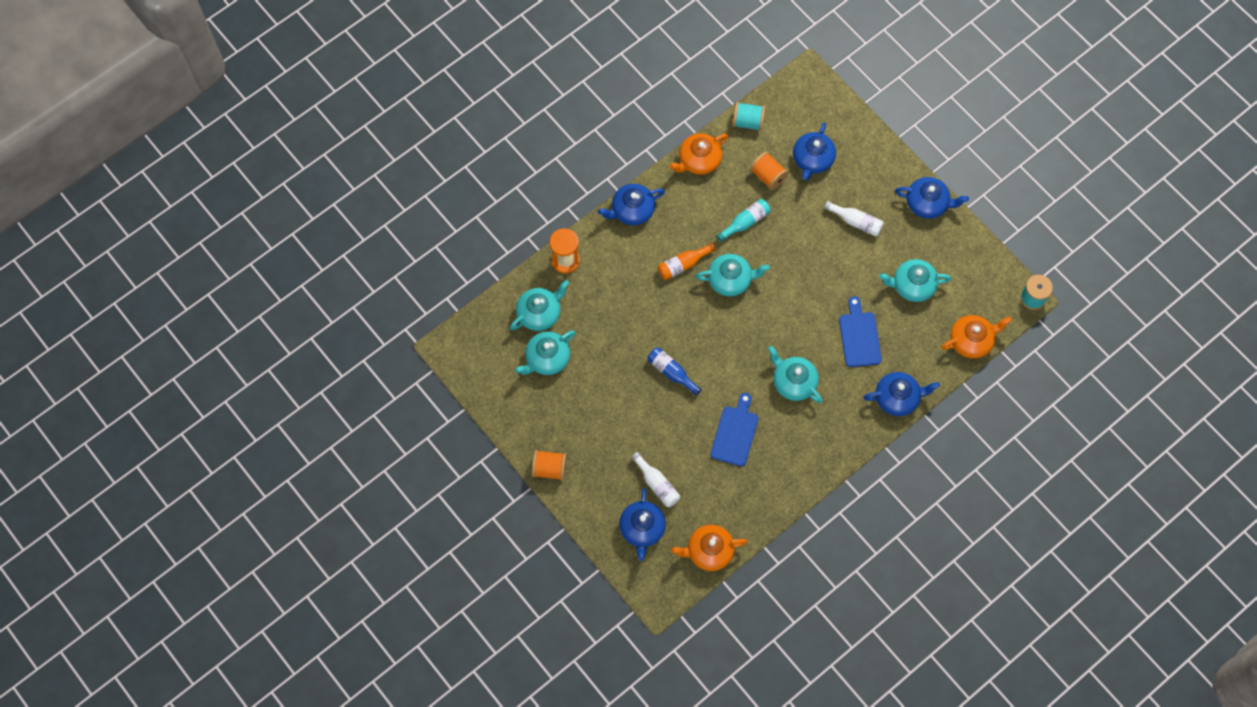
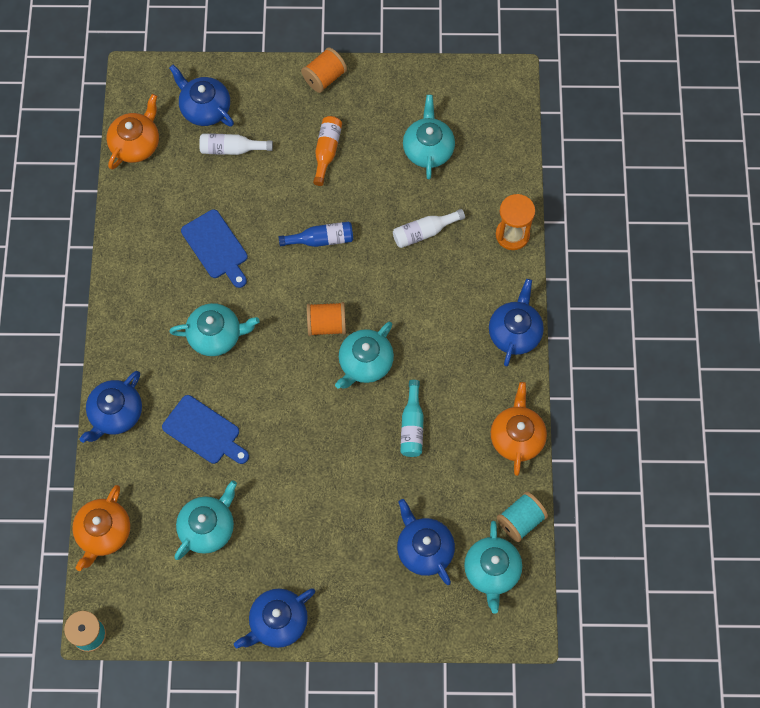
camera: 130 degrees right, 0 degrees up
(540, 313) = (478, 175): turquoise teapot -> turquoise teapot (492, 571)
(683, 265) = (418, 333): orange bottle -> orange bottle (327, 151)
(768, 176) = (443, 489): orange spool -> orange spool (326, 324)
(856, 222) = (320, 532): white bottle -> white bottle (424, 232)

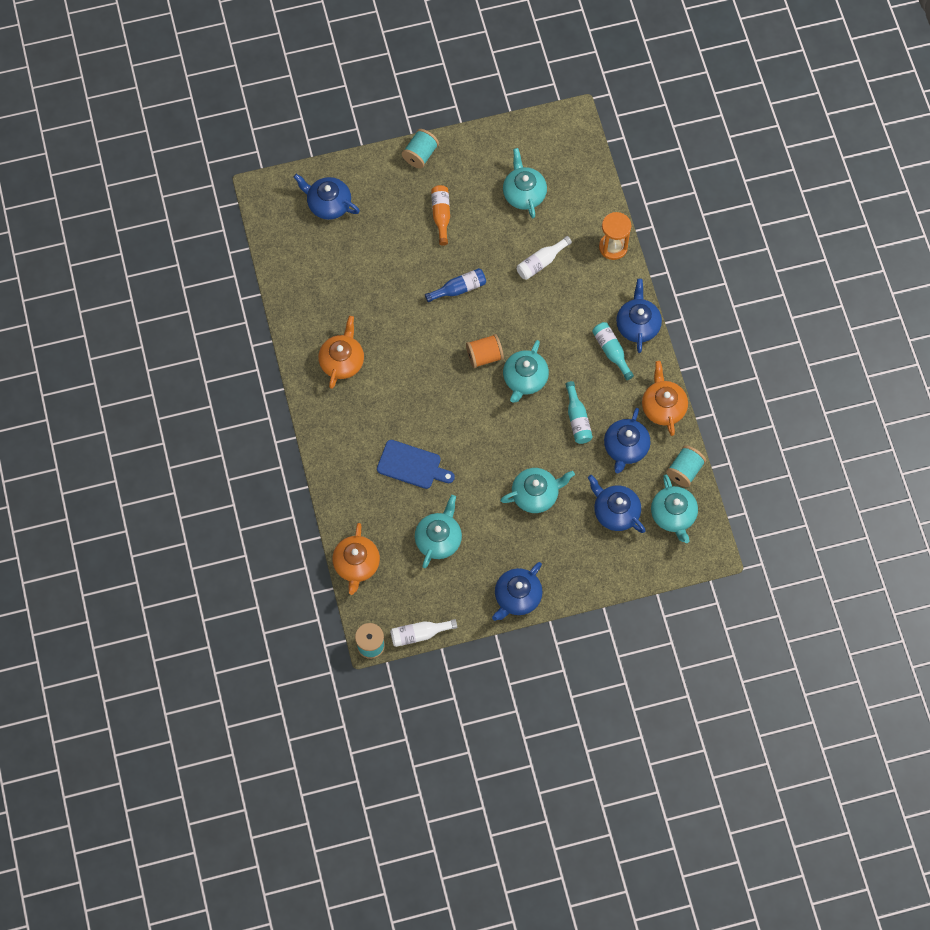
camera: 15 degrees left, 0 degrees up
(115, 414) = (335, 469): blue teapot -> blue teapot (625, 447)
(136, 144) = (280, 247): orange teapot -> orange teapot (342, 361)
(216, 247) = (374, 316): blue cutting board -> none
(216, 335) = (397, 387): turquoise teapot -> turquoise teapot (536, 494)
(231, 149) = (361, 232): white bottle -> white bottle (419, 634)
(324, 77) = (420, 154): orange spool -> turquoise spool
(475, 356) = (611, 351): none -> turquoise bottle

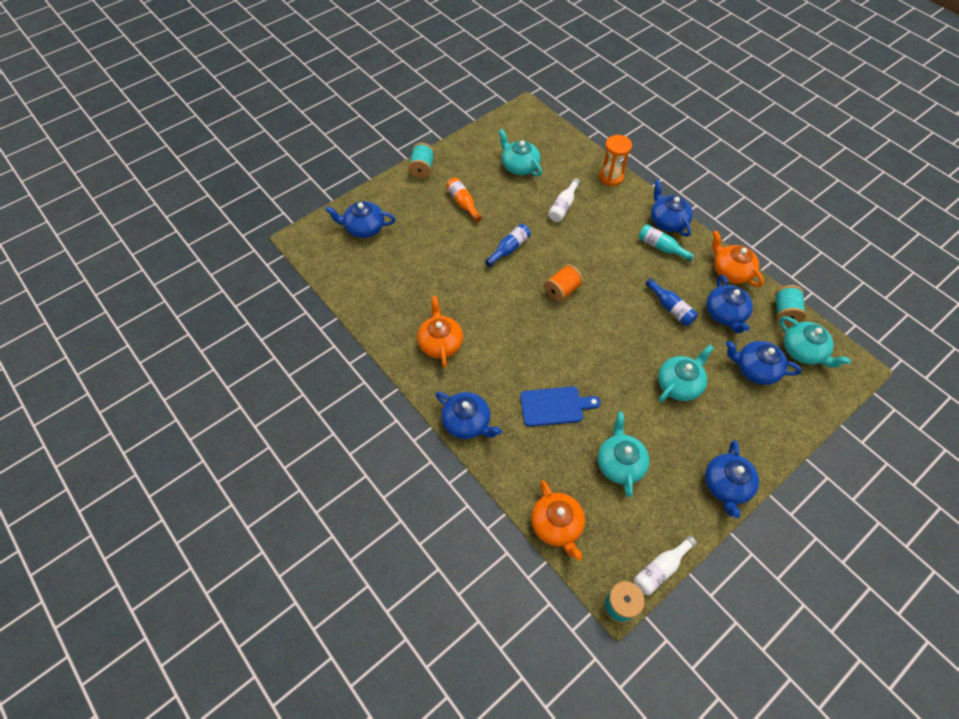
camera: 25 degrees left, 10 degrees down
(328, 446) = (467, 422): none -> blue teapot
(524, 379) = (606, 294): turquoise teapot -> none
(577, 419) = (671, 308): turquoise bottle -> blue bottle

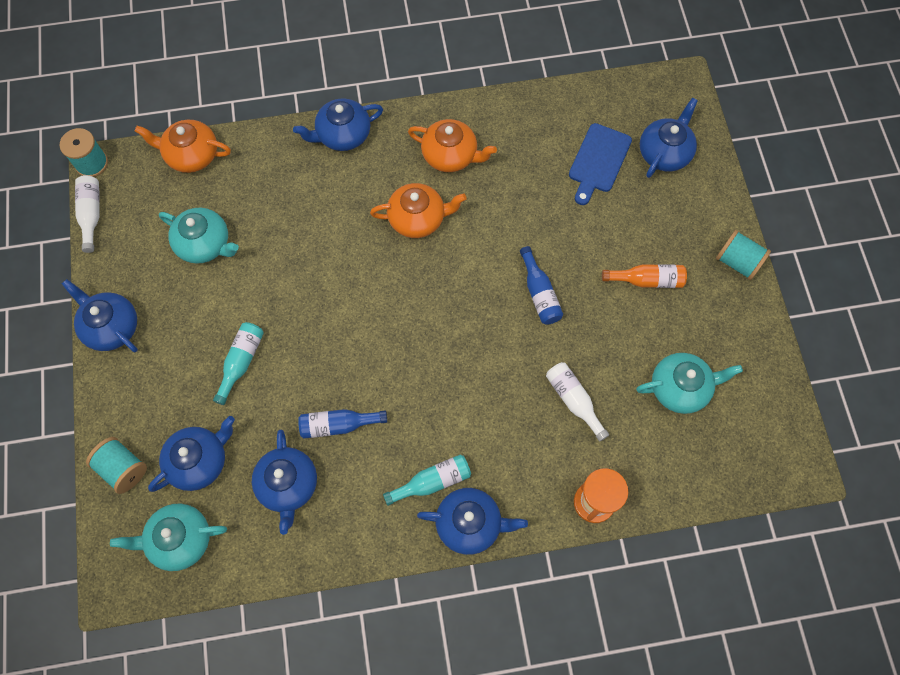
camera: 120 degrees right, 10 degrees up
(554, 406) = (304, 221): blue cutting board -> blue cutting board (598, 161)
(562, 290) = (441, 316): orange spool -> none
(679, 384) = (241, 362): turquoise teapot -> turquoise bottle
(725, 314) = (288, 485): blue teapot -> blue teapot turned 120 degrees counterclockwise
(731, 271) = (341, 545): orange teapot -> orange teapot (418, 218)
(784, 312) = (241, 564): turquoise spool -> turquoise spool (123, 468)

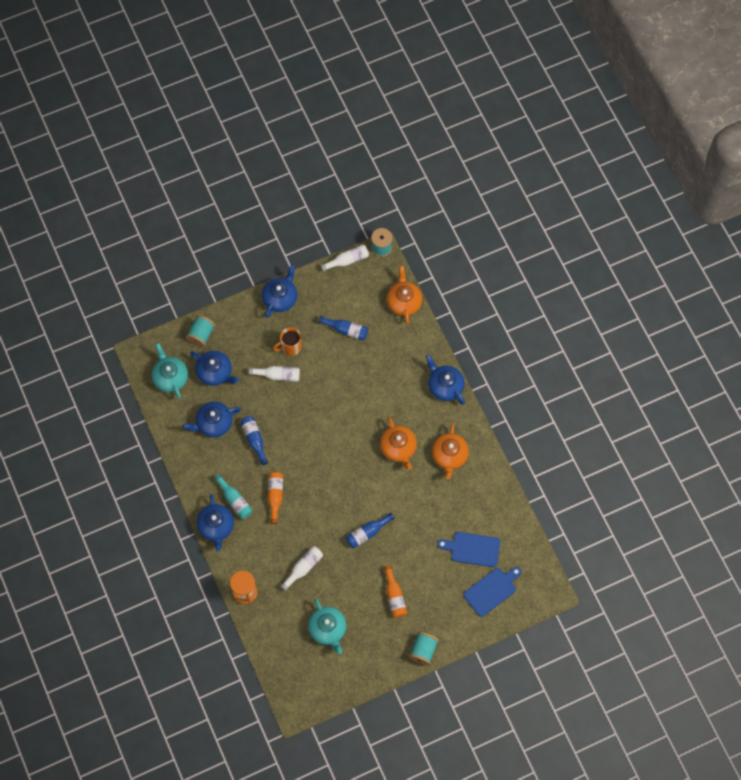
camera: 75 degrees right, 0 degrees up
(201, 331) = (290, 347): none -> orange mug
(205, 244) = (346, 330): turquoise teapot -> blue bottle
(241, 362) = (278, 375): turquoise bottle -> white bottle
(444, 415) = (275, 496): none -> orange bottle
(664, 152) = (492, 590): blue teapot -> blue cutting board

